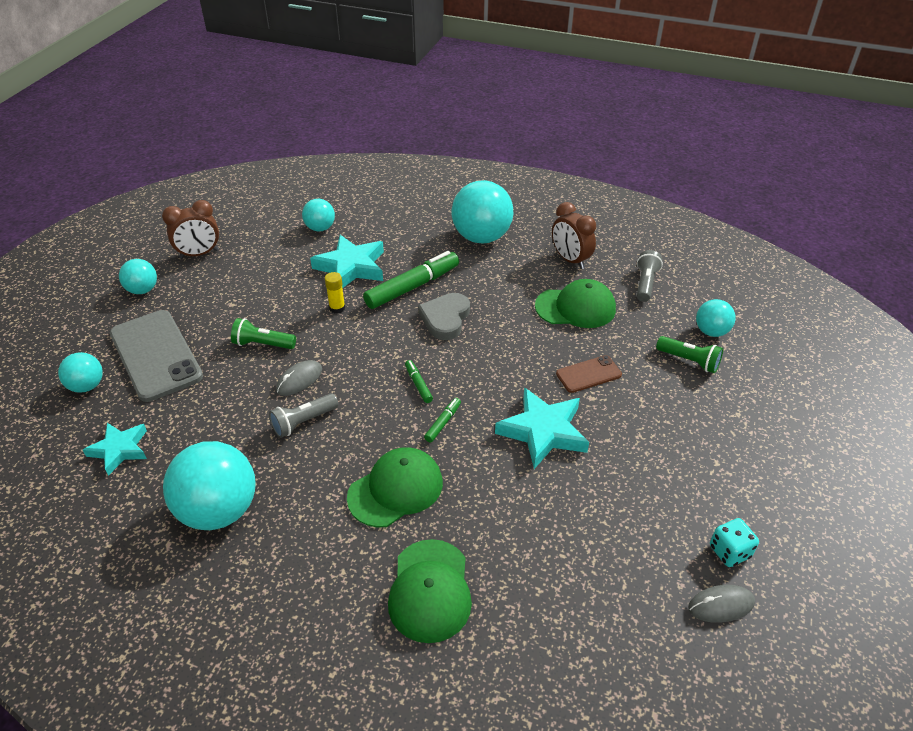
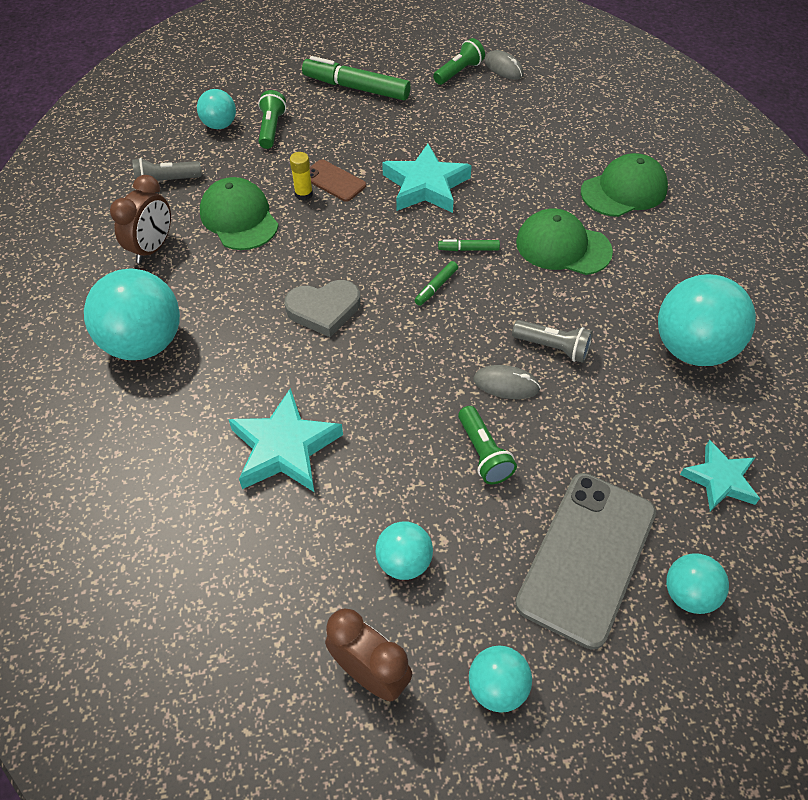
camera: 120 degrees left, 10 degrees up
(320, 228) = (214, 541): turquoise ball -> turquoise ball (404, 562)
(337, 308) = (372, 417): yellow glue stick -> yellow glue stick (303, 194)
(412, 287) = (286, 364): green marker -> green marker (356, 88)
(729, 552) = (458, 72): turquoise dice -> green flashlight

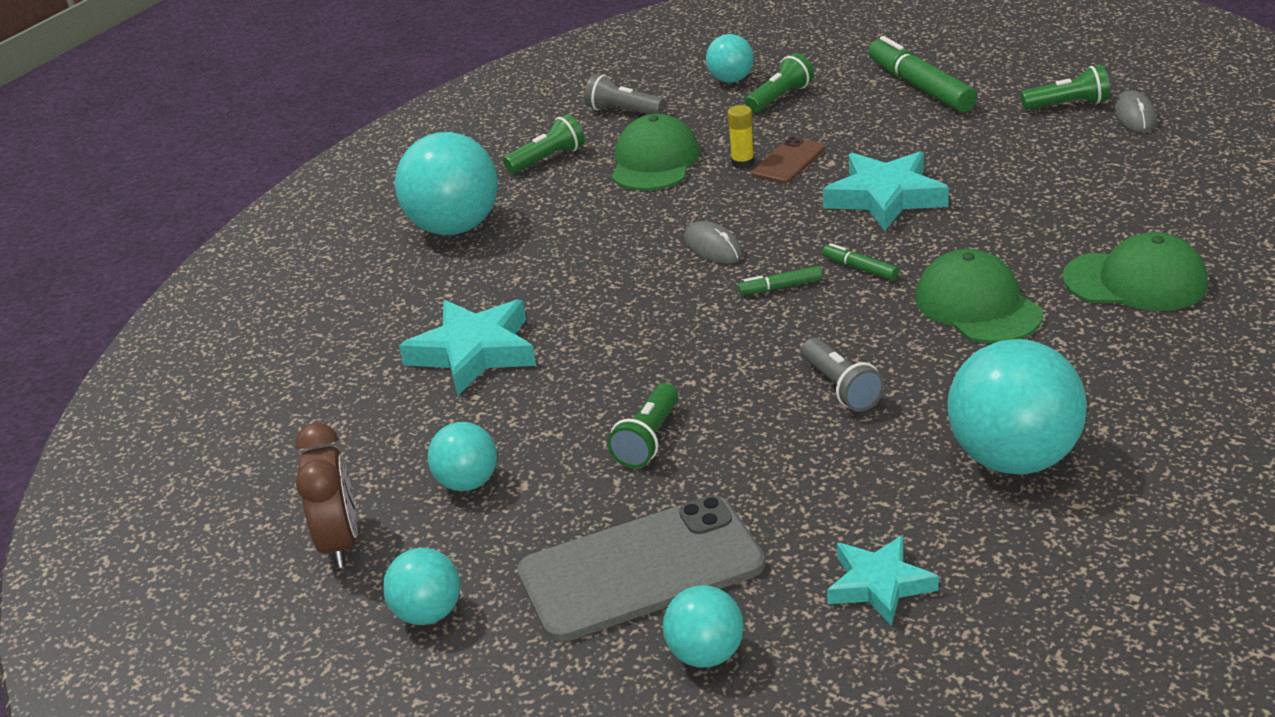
camera: 45 degrees right, 20 degrees down
(152, 248) = (547, 159): brown clock -> green flashlight
(324, 310) = (642, 263): grey heart -> none
(334, 181) = (788, 161): brown phone -> brown phone turned 45 degrees clockwise
(506, 384) = (746, 396): grey mouse -> grey mouse (713, 247)

